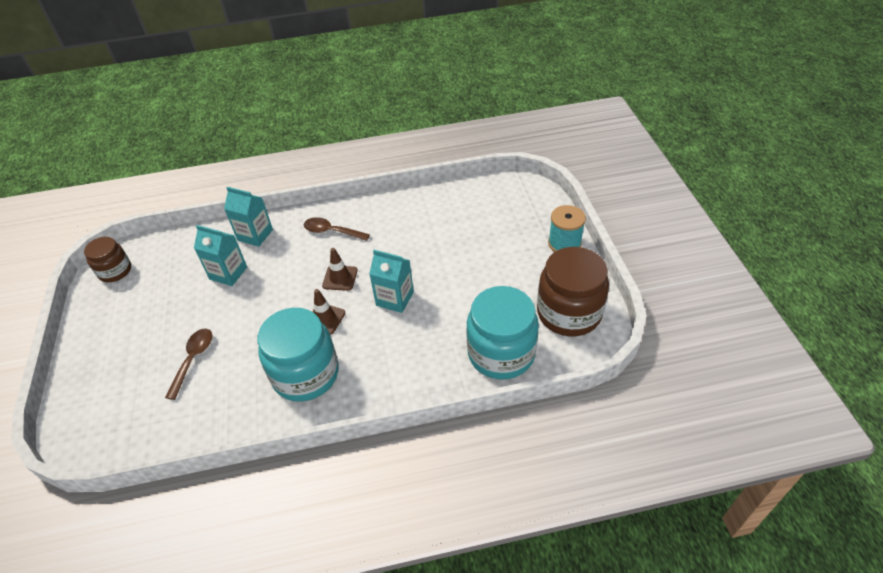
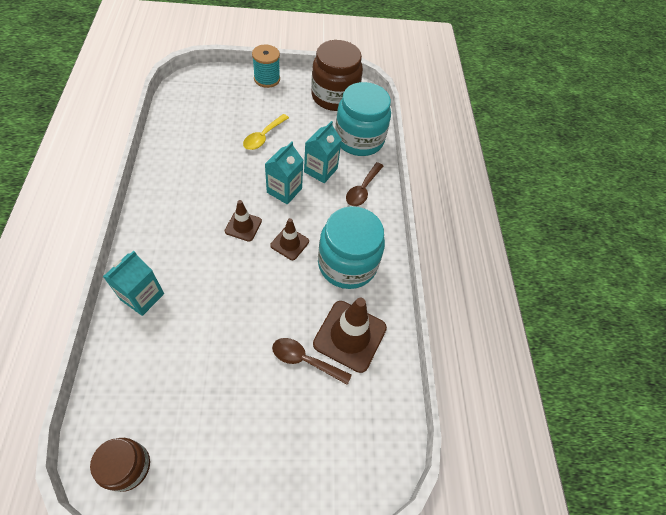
camera: 90 degrees left, 10 degrees up
(218, 392) = (350, 336): none -> brown traffic cone
(228, 273) = (193, 326): turquoise carton -> turquoise carton (320, 170)
(331, 231) = (174, 225): brown spoon -> brown spoon (362, 189)
(467, 263) = (263, 137): none -> yellow spoon

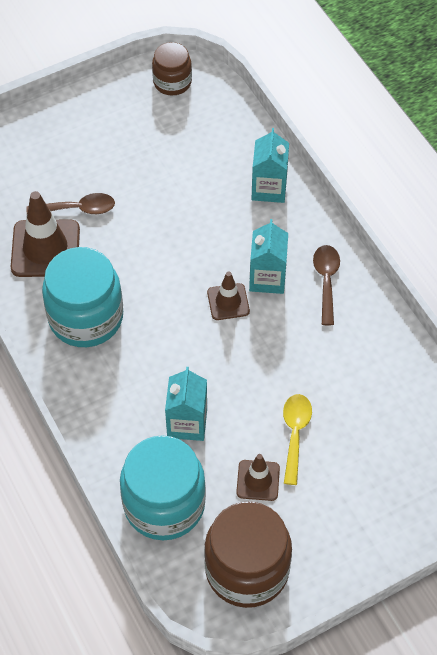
camera: 160 degrees right, 0 degrees up
(267, 79) = (369, 544): turquoise spool -> none
(284, 190) = (213, 369): turquoise carton -> turquoise carton (267, 278)
(289, 243) = (163, 308): brown traffic cone -> brown traffic cone (258, 480)
(362, 189) = (117, 423): brown spoon -> brown spoon (326, 281)

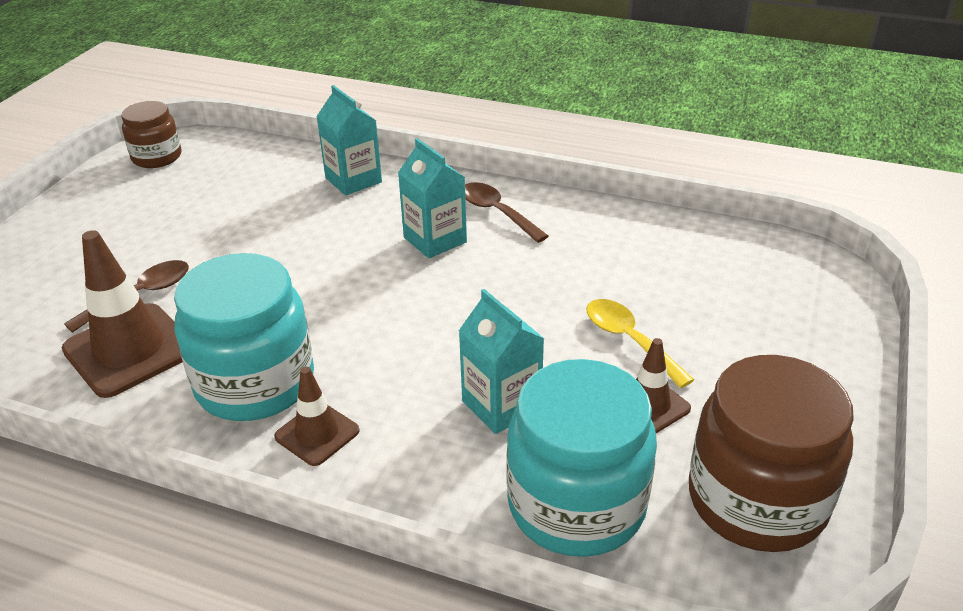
camera: 40 degrees left, 20 degrees down
(228, 302) = (416, 278): brown traffic cone -> brown traffic cone (317, 434)

